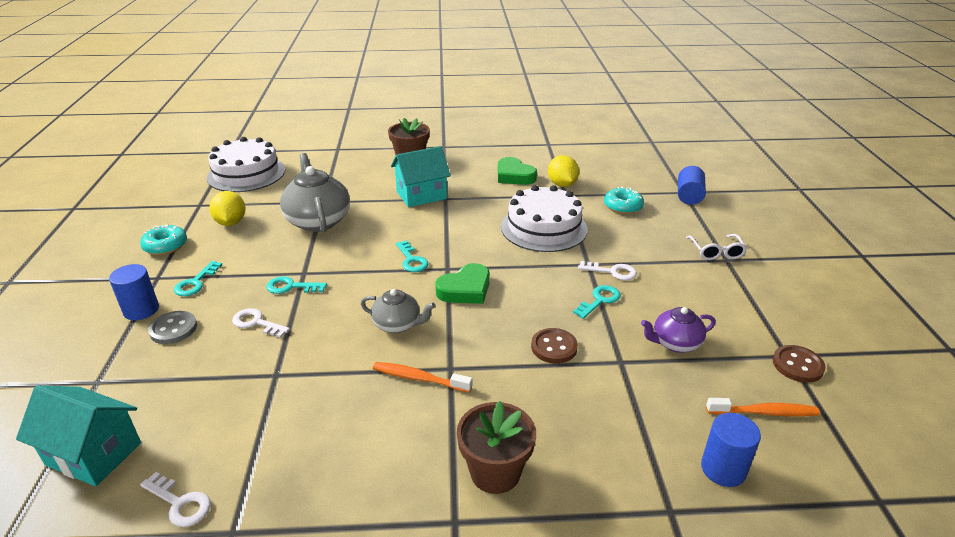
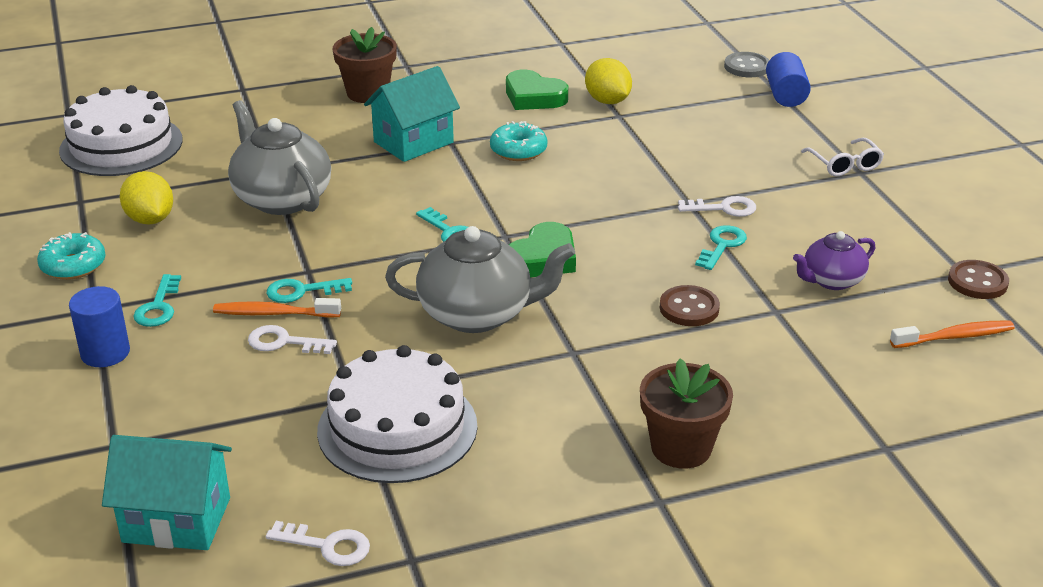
camera: 15 degrees left, 0 degrees up
(173, 329) = (171, 368): grey button -> grey button (747, 67)
(397, 324) = (477, 314): grey teapot -> grey teapot, size x1.73
(419, 378) = (539, 370): orange toothbrush -> orange toothbrush (273, 313)
(544, 228) = (609, 164): white cake -> white cake (397, 428)
(623, 206) = (703, 121): turquoise donut -> turquoise donut (518, 150)
(723, 469) = (927, 399): blue cylinder -> none

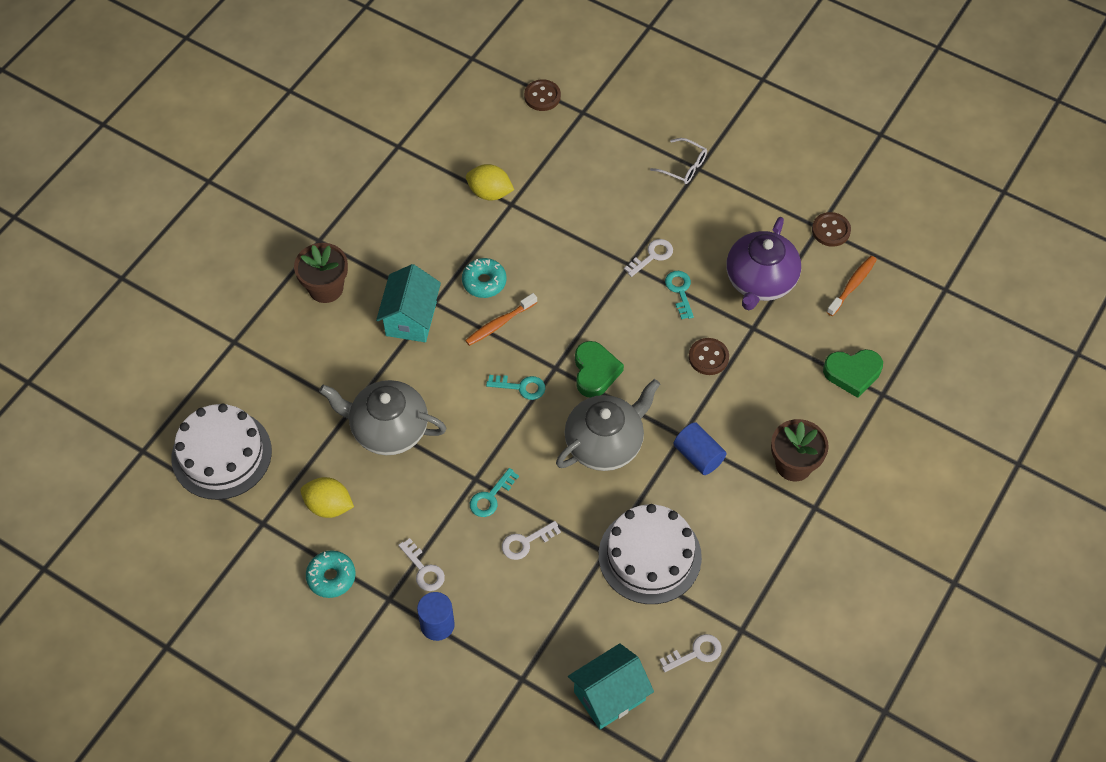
camera: 40 degrees left, 25 degrees up
(158, 306) = (423, 569): turquoise key -> white key
(273, 313) = (495, 526): orange toothbrush -> orange toothbrush (499, 324)
(533, 97) = (439, 219): green heart -> green heart (852, 373)
(747, 67) = (542, 96): grey button -> brown button
(785, 95) = (592, 114): blue cylinder -> blue cylinder (698, 456)
(832, 280) = (760, 281): purple teapot -> purple teapot, size x1.73

